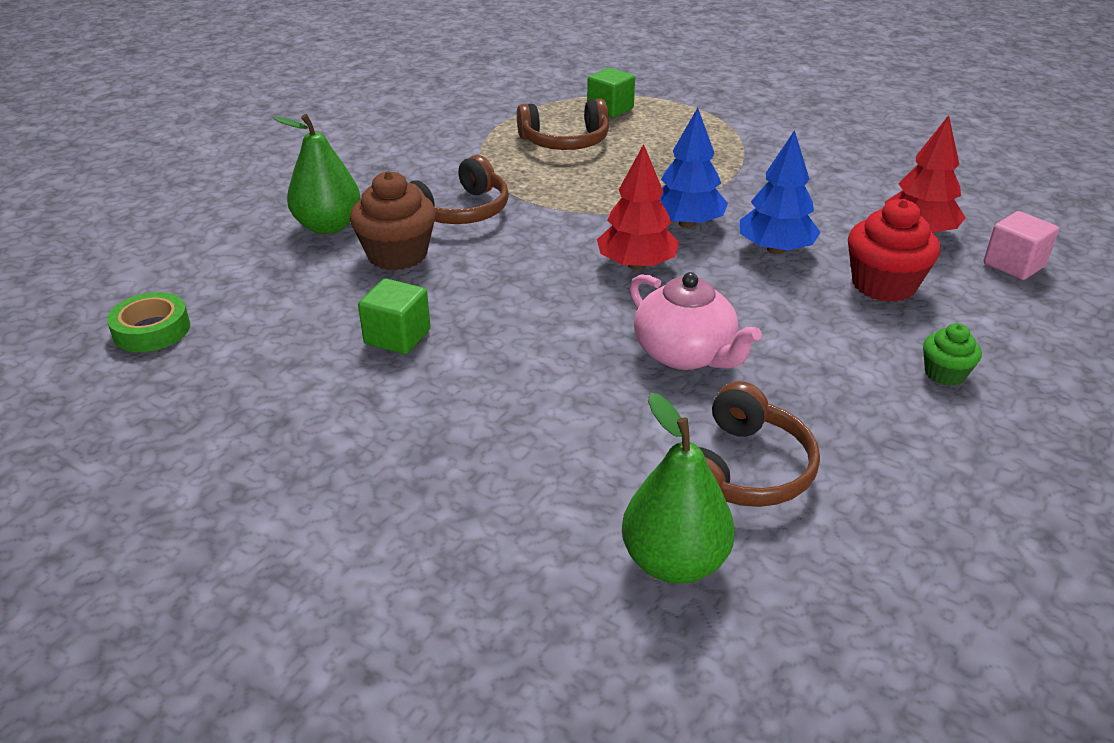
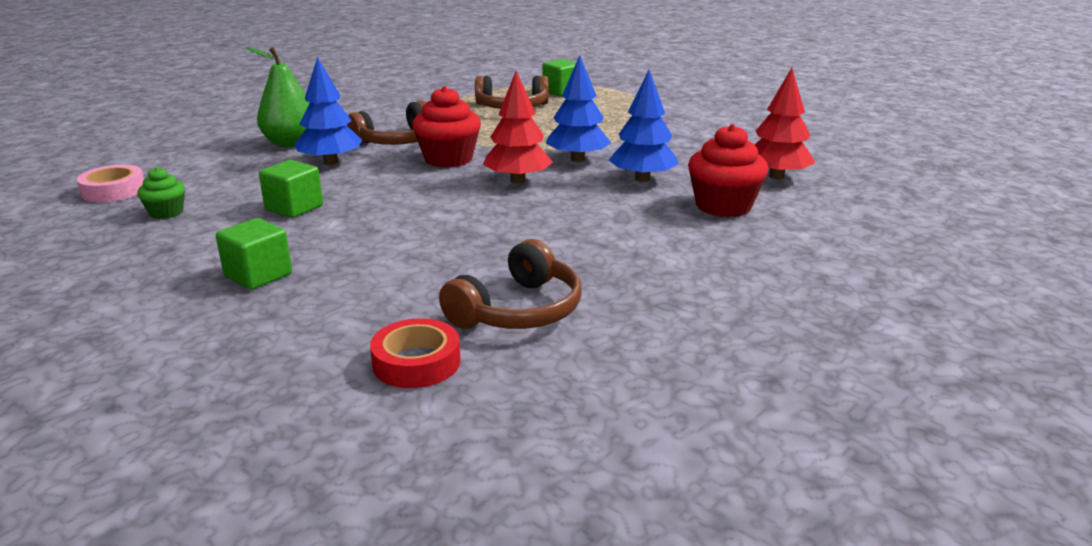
camera: 10 degrees right, 10 degrees down
(151, 330) = (113, 190): green tape -> pink tape
(397, 255) = (330, 162): brown cupcake -> blue tree
(419, 452) = (258, 275): none -> green cube
(537, 237) = (448, 159): none -> red cupcake
(674, 562) = (416, 362): green pear -> red tape
(685, 354) = (520, 235): pink teapot -> none
(944, 374) = (742, 265): green cupcake -> green cupcake (166, 212)
(1014, 265) = (851, 202): pink cube -> none

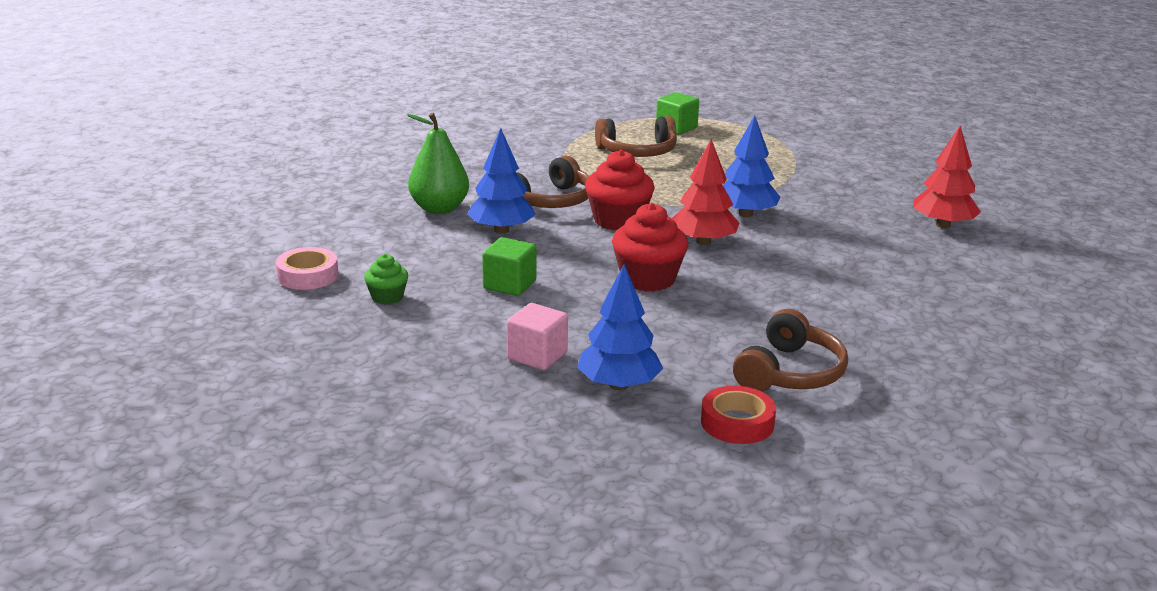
camera: 10 degrees left, 0 degrees up
(258, 275) = (537, 356): green cube -> pink cube
(642, 179) = (821, 234): blue tree -> blue tree (619, 385)
(723, 206) = (910, 260): red cupcake -> red cupcake (648, 279)

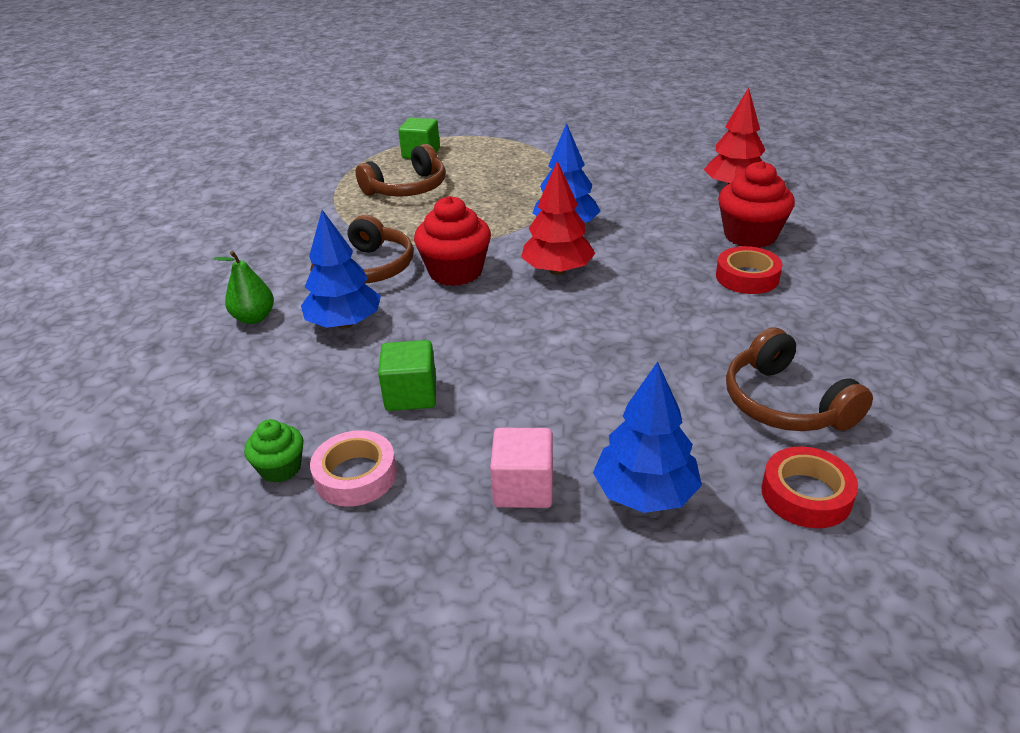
camera: 25 degrees left, 10 degrees up
(307, 275) = (154, 473): pink tape -> pink tape (355, 475)
(439, 209) = (254, 318): green pear -> green pear, size x0.65
(648, 279) = (546, 334): red cupcake -> red cupcake (750, 236)
(790, 373) = (785, 403): brown headphones -> brown headphones turned 150 degrees clockwise
(865, 290) = (747, 277): none -> red tape

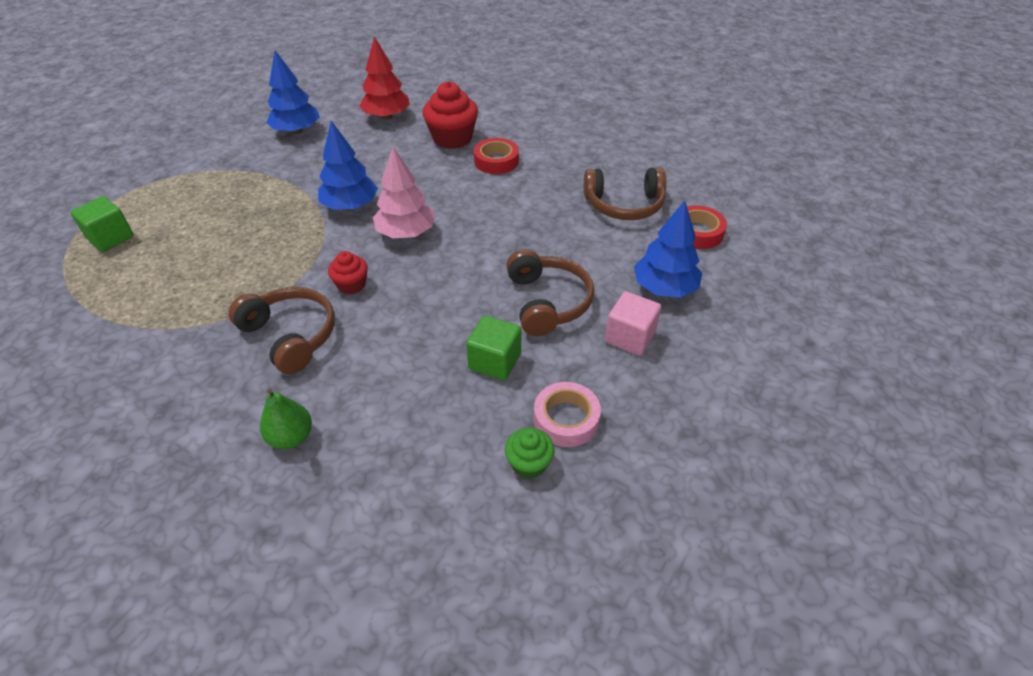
camera: 65 degrees left, 10 degrees up
(345, 323) = (363, 374): blue tree -> blue tree (297, 131)
(407, 188) = (170, 268): brown headphones -> brown headphones (547, 302)
(455, 272) = (351, 285): red cupcake -> red cupcake, size x0.56
(557, 270) = (406, 233): red tree -> pink tree

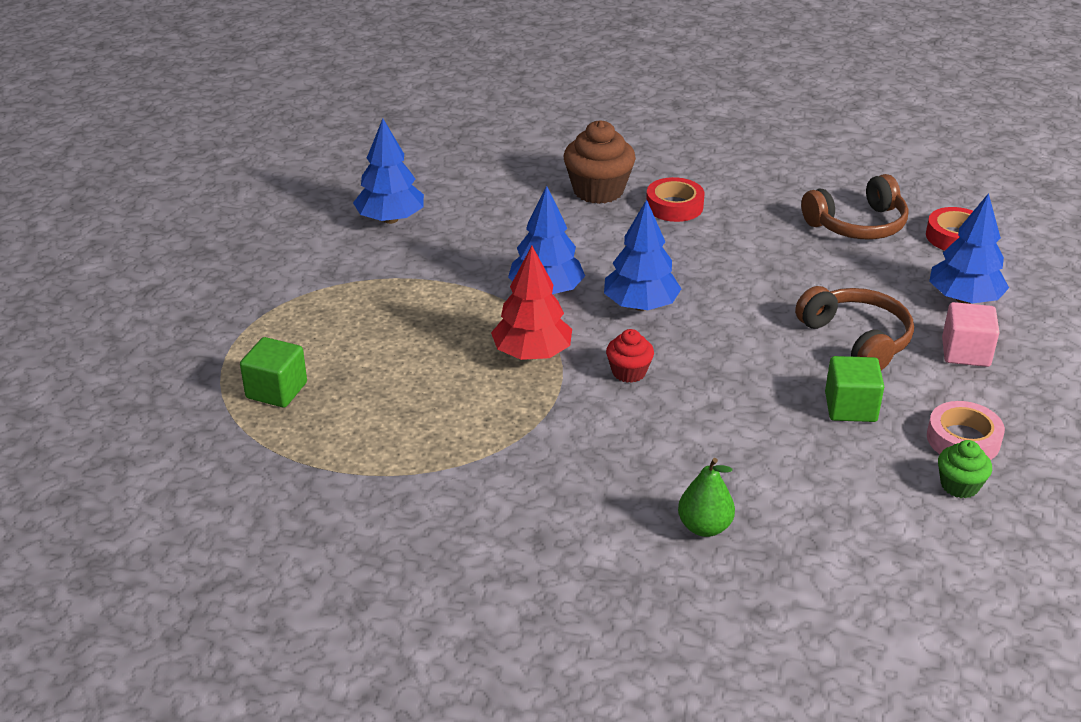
camera: 20 degrees left, 10 degrees down
(290, 336) = (609, 437): brown headphones -> none
(386, 116) = (491, 180): red tree -> red tree (532, 354)
(406, 233) = (640, 305): pink tree -> blue tree
(452, 138) = (598, 190): red cupcake -> brown cupcake

